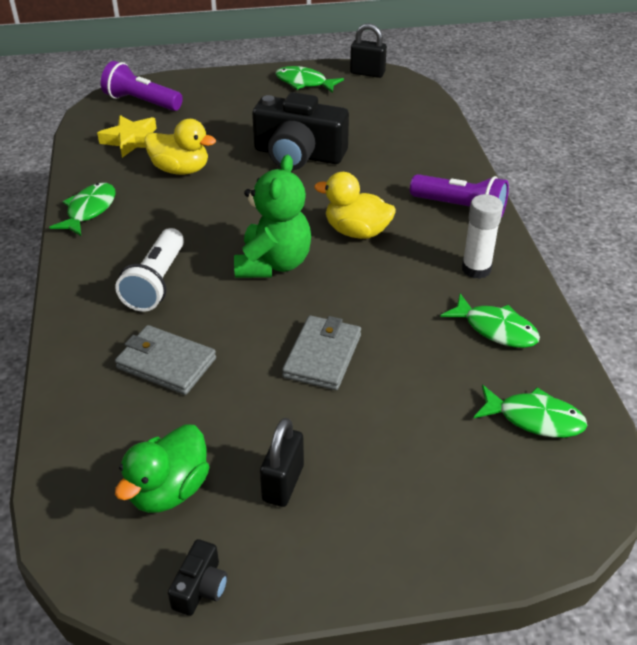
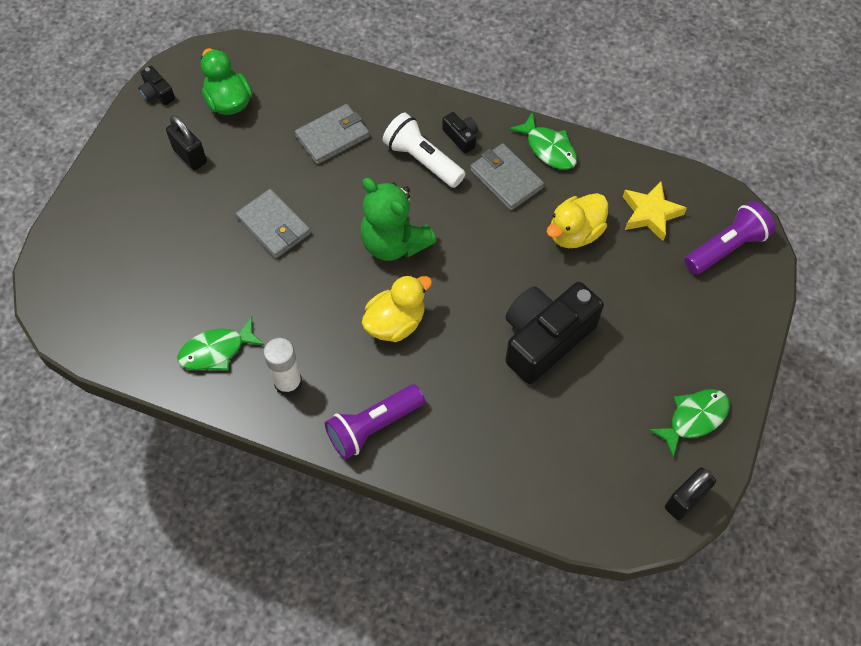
camera: 120 degrees right, 20 degrees up
(108, 268) = (461, 137): none -> black camera
(145, 223) = (506, 179): none -> grey wallet
(534, 419) = (126, 317): green fish -> none

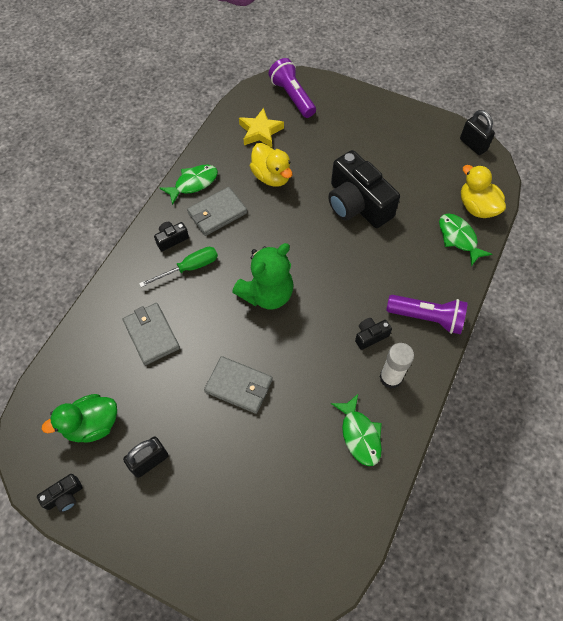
camera: 85 degrees left, 0 degrees up
(274, 226) = (239, 386): grey wallet -> grey wallet turned 60 degrees clockwise
(343, 359) = (370, 336): none -> black camera
(373, 426) = (427, 318): purple flashlight -> purple flashlight turned 45 degrees counterclockwise
(395, 323) = (339, 297): yellow duck -> yellow duck (477, 207)
(422, 160) = (189, 268): white flashlight -> green screwdriver
(694, 418) = (417, 132): green fish -> green fish (458, 238)

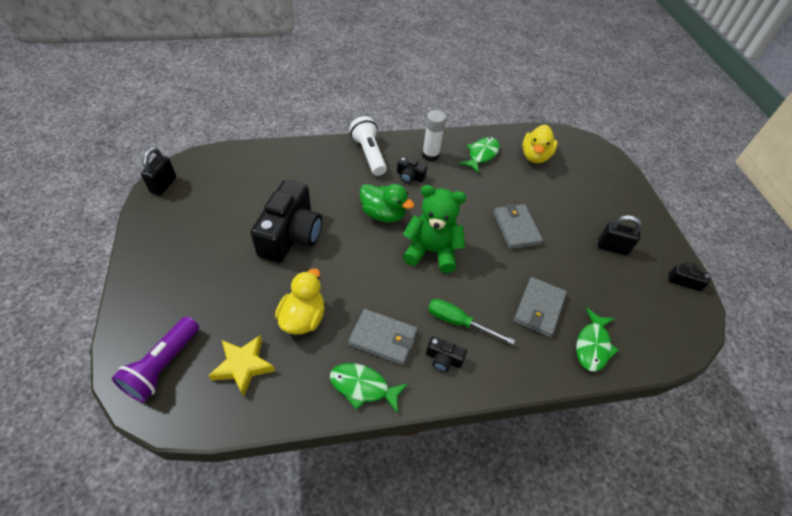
camera: 130 degrees left, 10 degrees down
(92, 425) = (634, 298): green duck -> green duck (383, 214)
(427, 318) = (369, 154): purple flashlight -> white flashlight
(458, 238) = (282, 161): green fish -> green fish (592, 346)
(477, 207) = (241, 161): yellow duck -> yellow duck (535, 156)

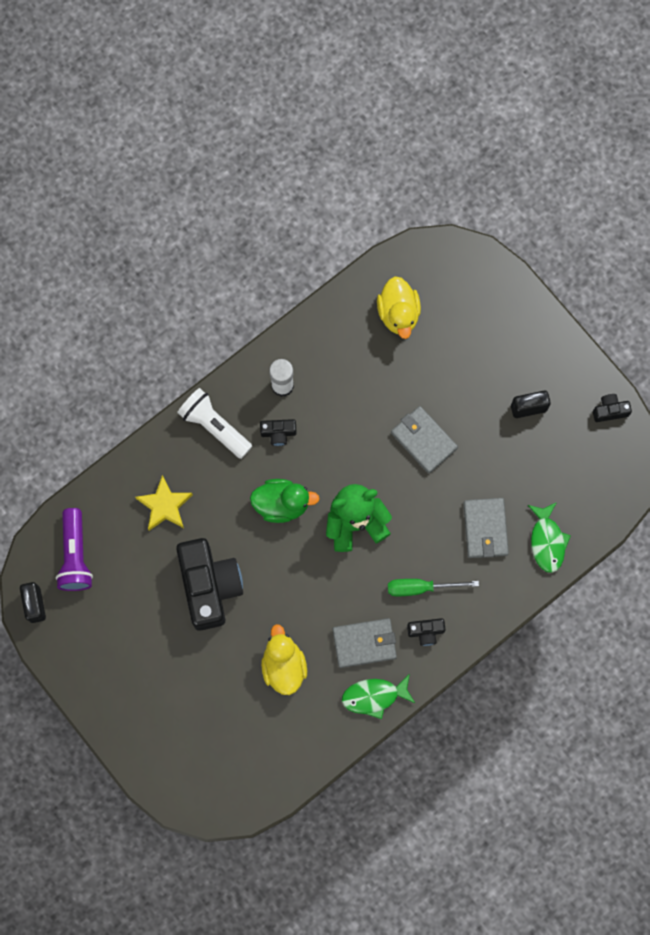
camera: 25 degrees left, 25 degrees up
(163, 366) = (202, 776): purple flashlight -> purple flashlight (75, 555)
(243, 366) = (266, 737): yellow star -> yellow star (165, 505)
(481, 155) = (338, 349): green fish -> none

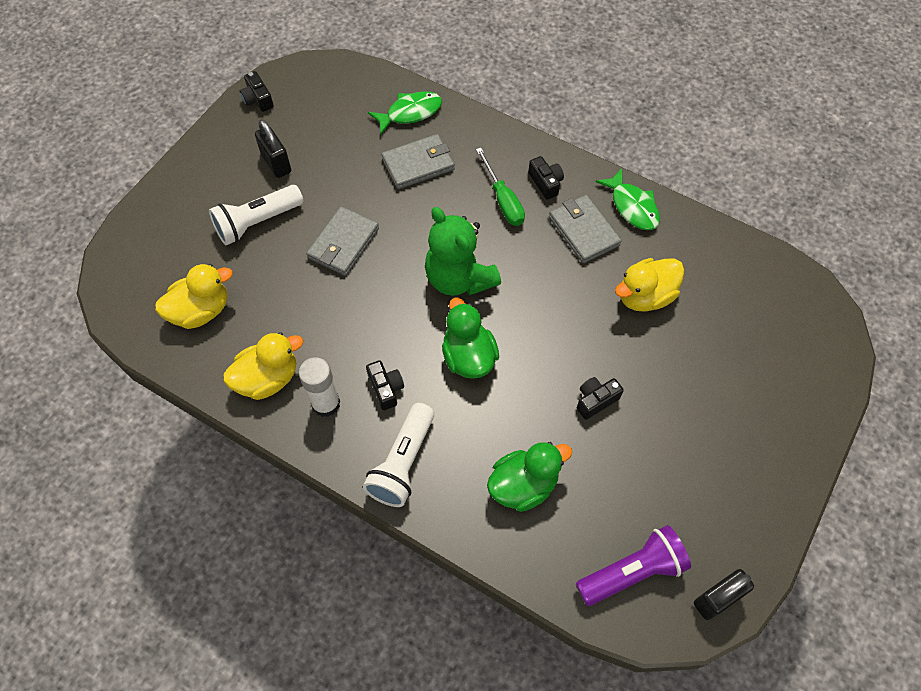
camera: 110 degrees left, 15 degrees down
(165, 505) = (523, 485): yellow star -> green duck
(209, 586) = (595, 400): black camera -> black camera, size x0.43
(319, 349) = (268, 378): none -> yellow duck
(470, 376) = (257, 222): none -> white flashlight

